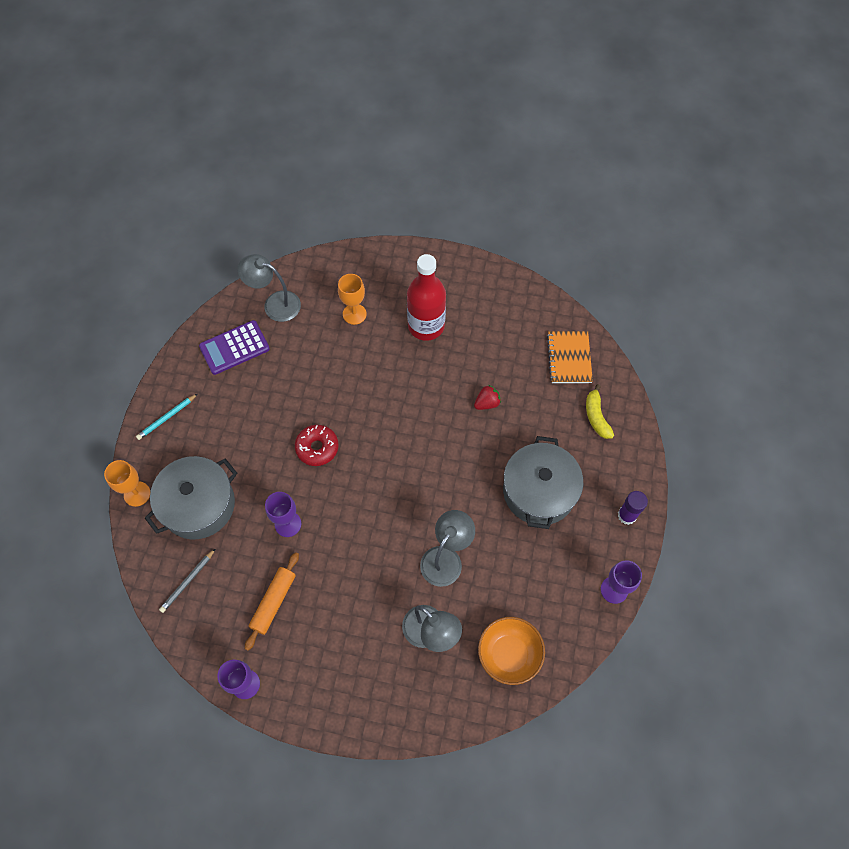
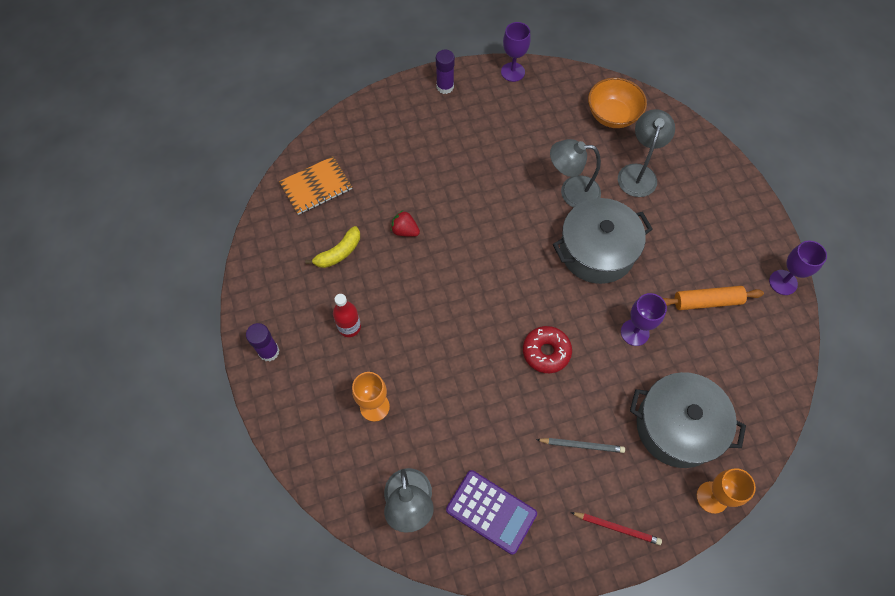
camera: 120 degrees left, 0 degrees up
(167, 418) = (617, 528): turquoise pencil -> red pencil
(188, 581) = (748, 386): grey pencil -> grey pencil (581, 445)
(426, 326) = (349, 327): red bottle -> red bottle, size x0.53
(439, 268) = (269, 351): none -> purple glue stick
(539, 491) = (465, 153): grey pot -> grey pot (597, 251)
(596, 416) = (366, 142): yellow banana -> yellow banana (339, 253)

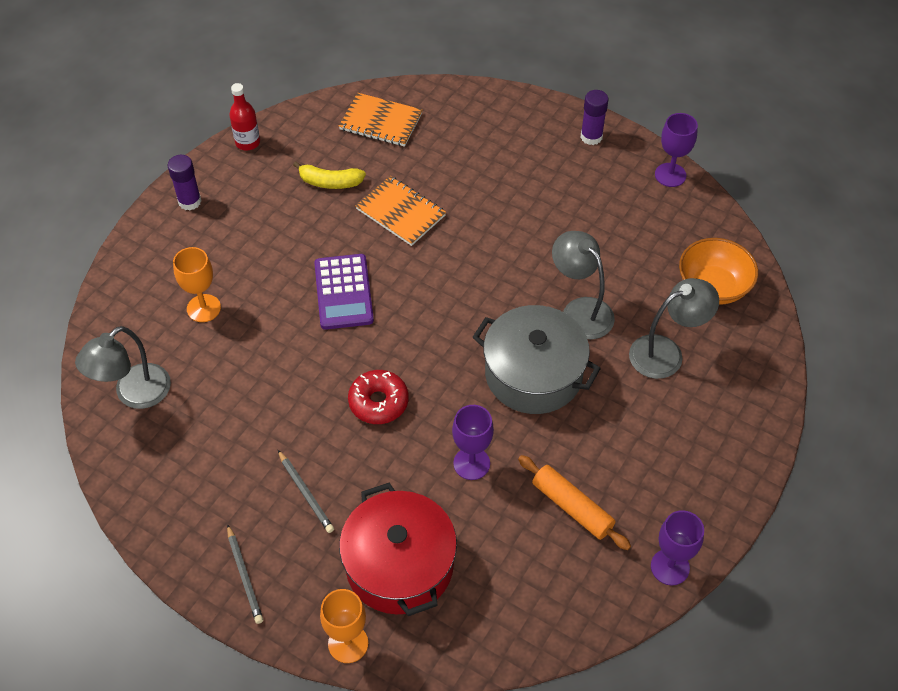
camera: 50 degrees right, 10 degrees down
(349, 327) = (264, 239): red bottle -> red bottle (247, 142)
(405, 231) = (400, 212): red strawberry -> orange notebook
(491, 511) = (177, 461): purple calculator -> purple calculator (343, 292)
(617, 528) = (244, 576): red pencil -> grey pencil
(677, 426) = (399, 565): grey pot -> red pot

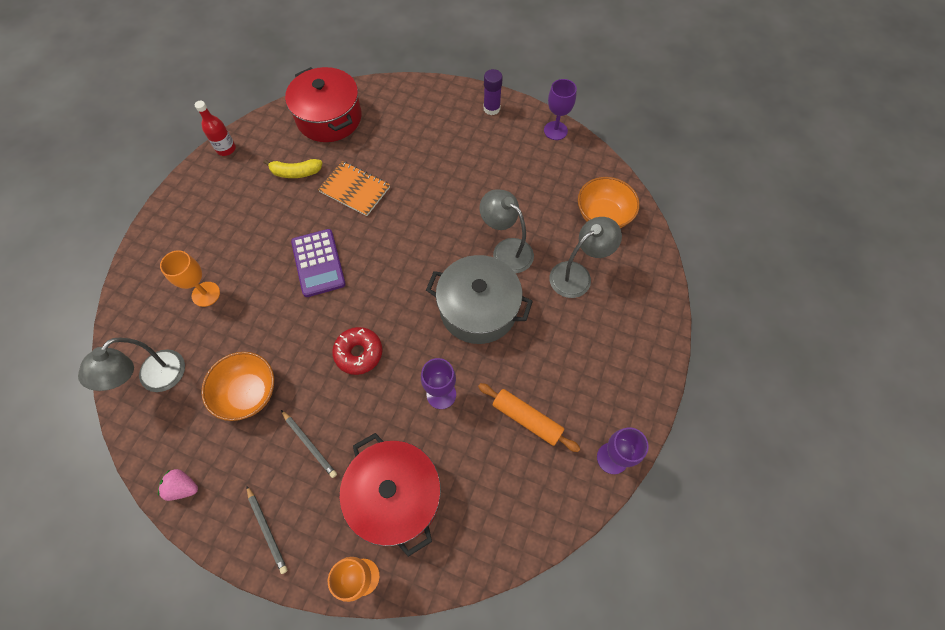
camera: 10 degrees left, 10 degrees up
(154, 515) = (183, 487): none -> pink strawberry
(189, 201) = (184, 204): purple glue stick -> none
(241, 426) = (248, 393): none -> orange bowl
(381, 121) = (329, 118): orange notebook -> red pot

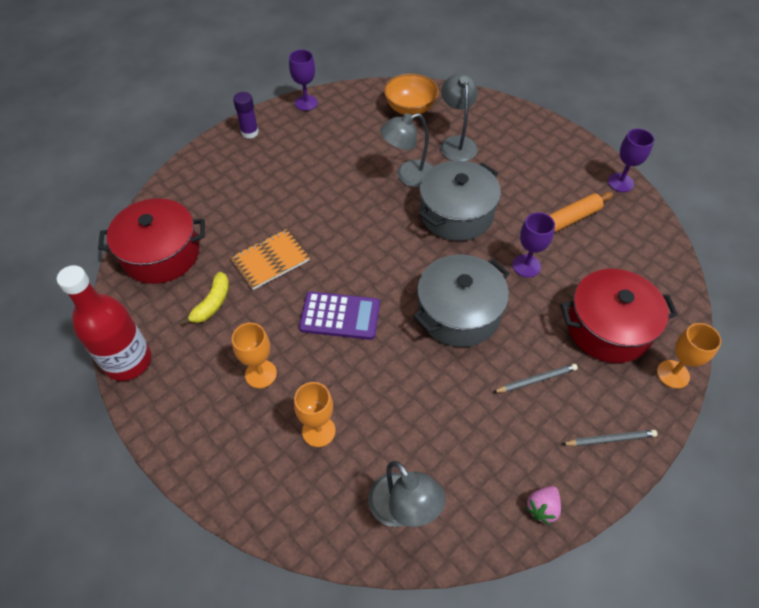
camera: 65 degrees left, 10 degrees down
(226, 149) = (128, 361): red bottle -> red bottle, size x1.88
(243, 233) = (261, 374): none -> orange goblet
(248, 393) = (460, 419): orange bowl -> none
(359, 353) = (458, 313): red donut -> grey pot

